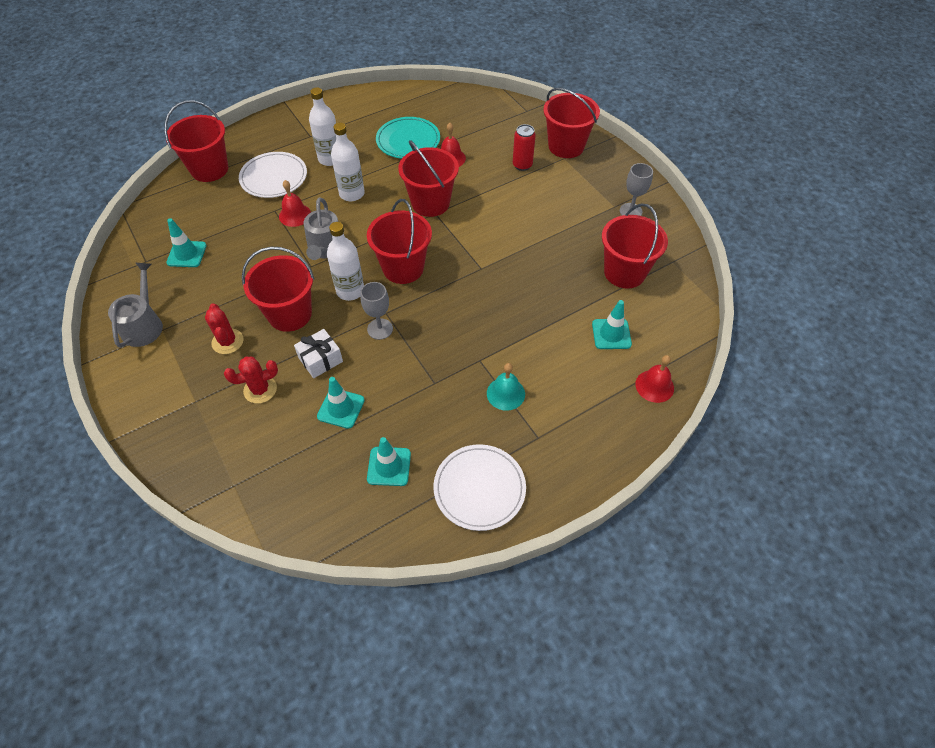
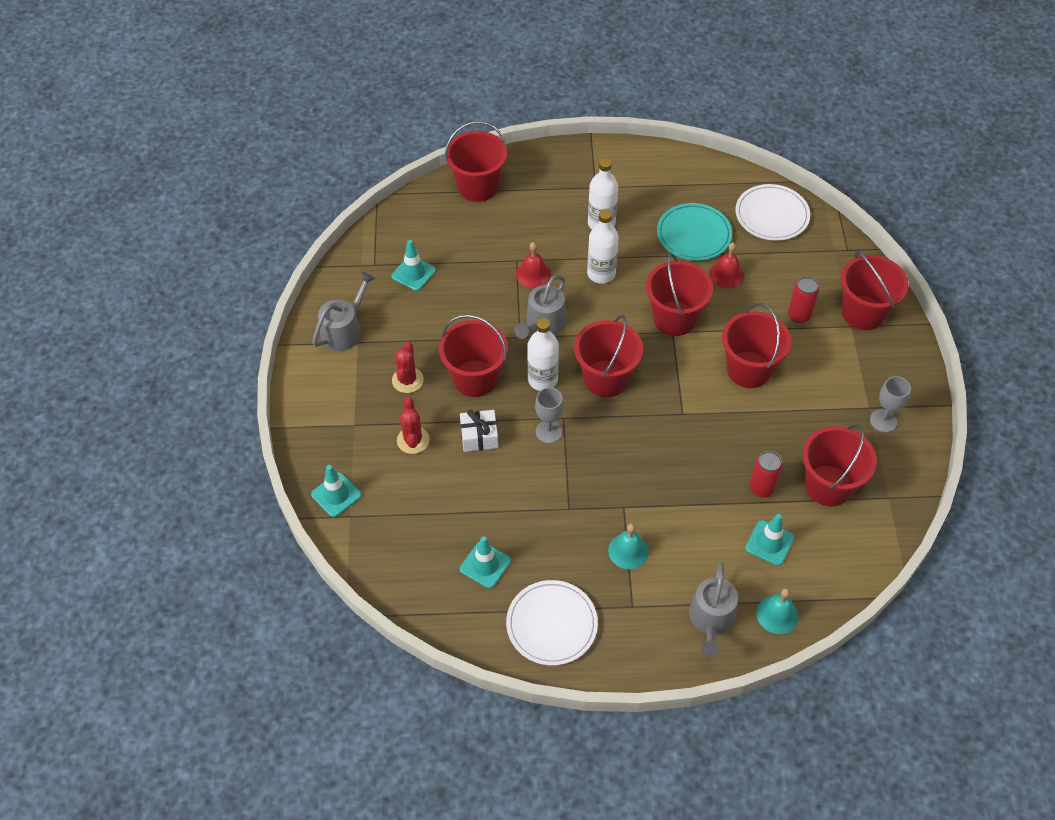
camera: 30 degrees right, 0 degrees up
(260, 389) = (413, 440): red cactus -> red cactus turned 75 degrees clockwise
(274, 177) = (534, 222): white plate -> white plate (772, 215)
(341, 408) = (472, 491): turquoise traffic cone -> turquoise traffic cone (336, 495)
(511, 216) = (749, 369): none -> red bucket
(577, 296) = (761, 488): none -> red can
(607, 416) = (711, 619): none -> grey watering can
(654, 386) = (777, 614): red bell -> turquoise bell

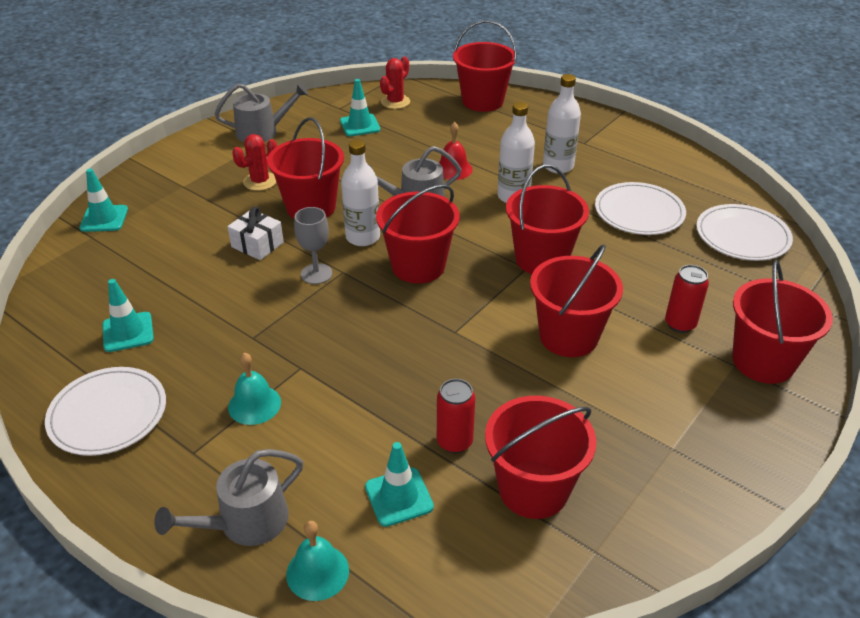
camera: 40 degrees right, 15 degrees down
(413, 440) = (207, 218): red cactus -> red cactus (395, 102)
(694, 234) = (639, 212): turquoise plate -> white plate
(726, 274) = (637, 255): red bell -> none
(883, 421) = (676, 471): grey goblet -> none

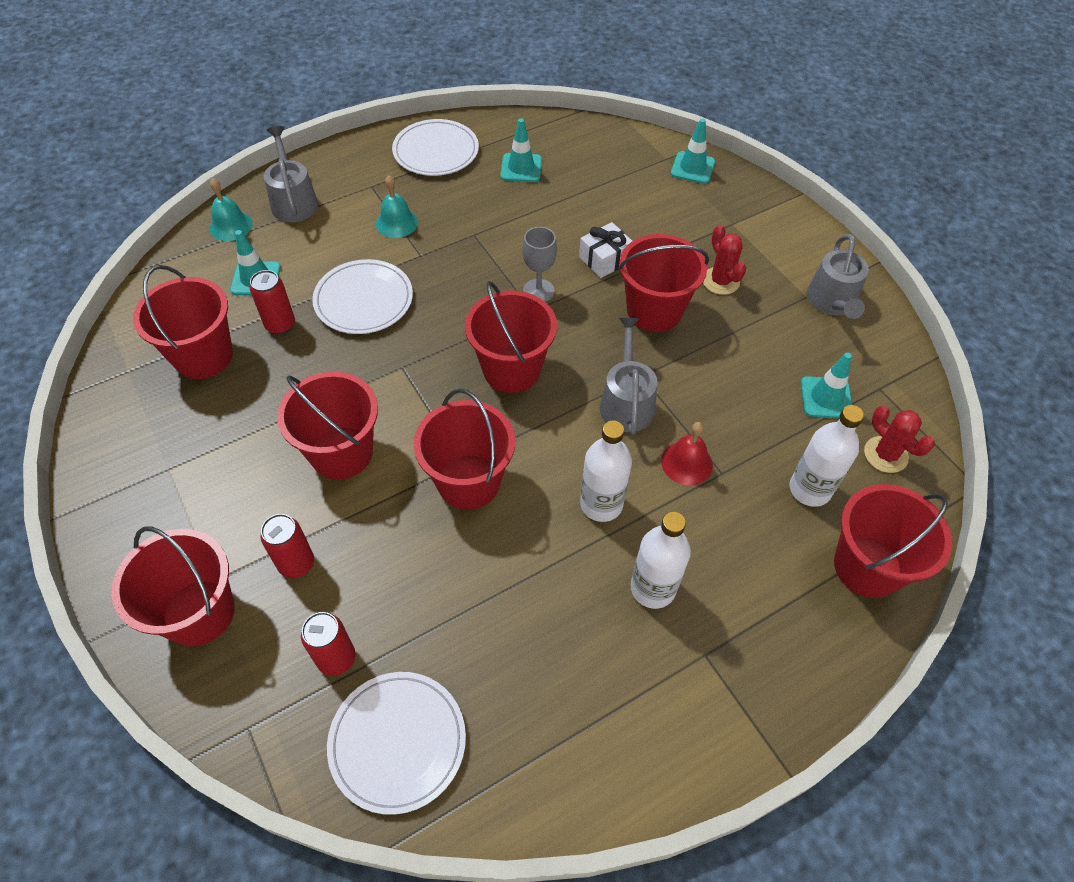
camera: 110 degrees right, 15 degrees up
(363, 237) = (581, 339): white bottle -> white bottle (810, 489)
(639, 212) = (507, 636): white plate -> white plate (363, 300)
(723, 278) = (336, 658): none -> red can

